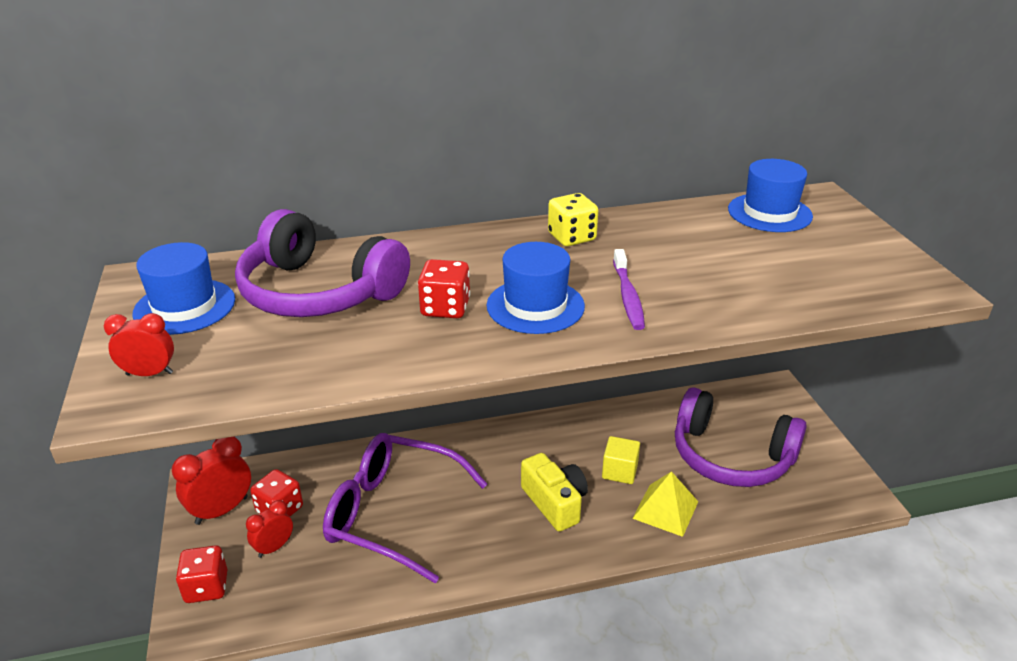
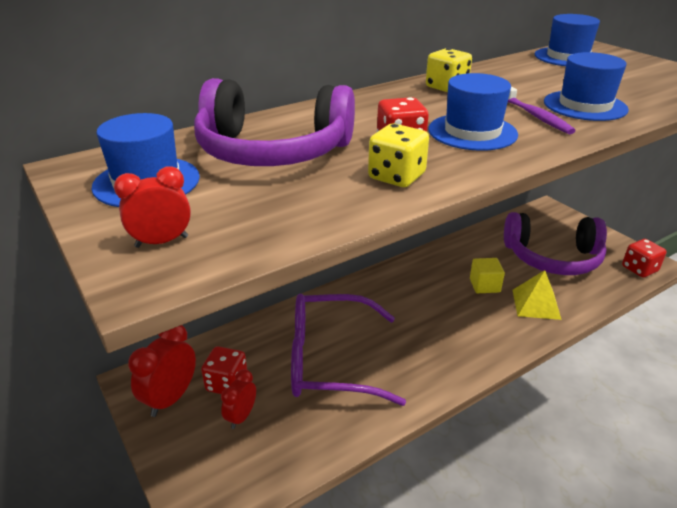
camera: 20 degrees left, 0 degrees up
(206, 587) = (196, 470): red dice -> red dice (639, 269)
(404, 347) = (396, 176): none -> yellow dice
(555, 503) = (453, 319): yellow camera -> none
(703, 292) = (585, 106): none -> blue hat

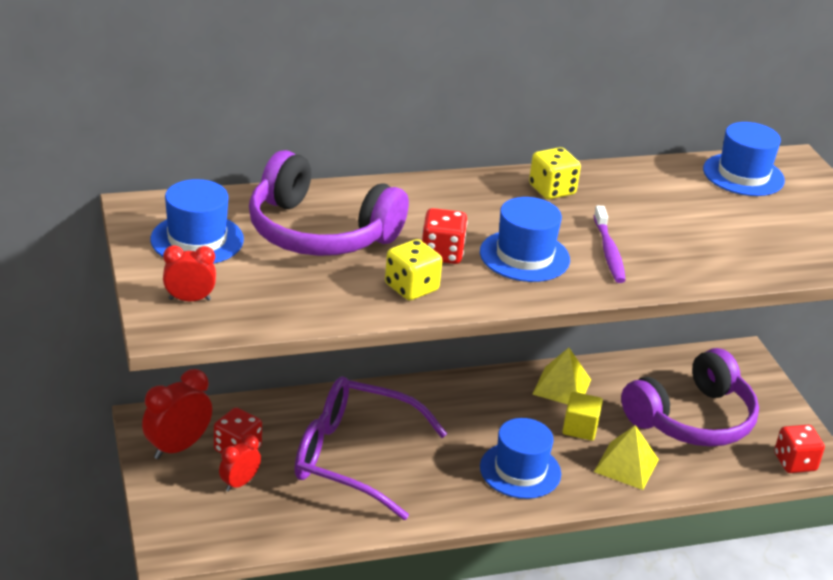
camera: 15 degrees right, 0 degrees up
(451, 259) = (562, 387): none -> yellow pyramid
(552, 258) = (692, 419): purple headphones -> purple headphones turned 60 degrees counterclockwise
(585, 106) = (678, 251): blue hat -> blue hat (520, 470)

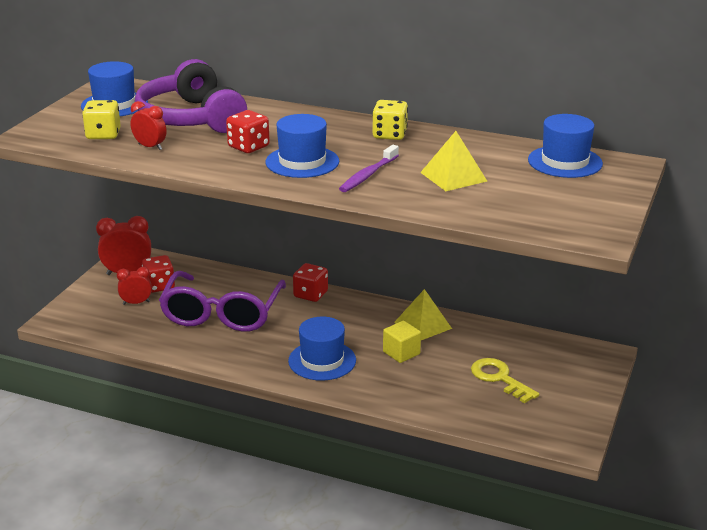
camera: 40 degrees right, 5 degrees down
(189, 299) = (60, 129): red clock -> red clock (150, 147)
(353, 457) = (222, 314): purple glasses -> purple glasses turned 135 degrees counterclockwise
(411, 287) = (197, 157): yellow dice -> yellow dice (103, 134)
(626, 465) = (404, 386): yellow pyramid -> yellow pyramid (453, 176)
(692, 419) = (499, 378): purple headphones -> yellow key
(794, 462) = (548, 435): red dice -> red dice (310, 294)

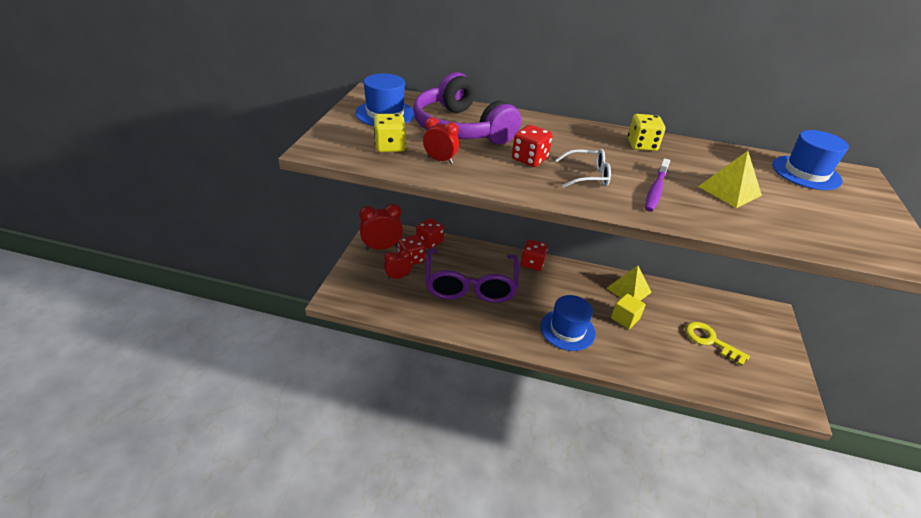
camera: 10 degrees left, 10 degrees up
(189, 269) = (429, 242): none -> red dice
(302, 162) = (587, 176): blue hat -> white glasses

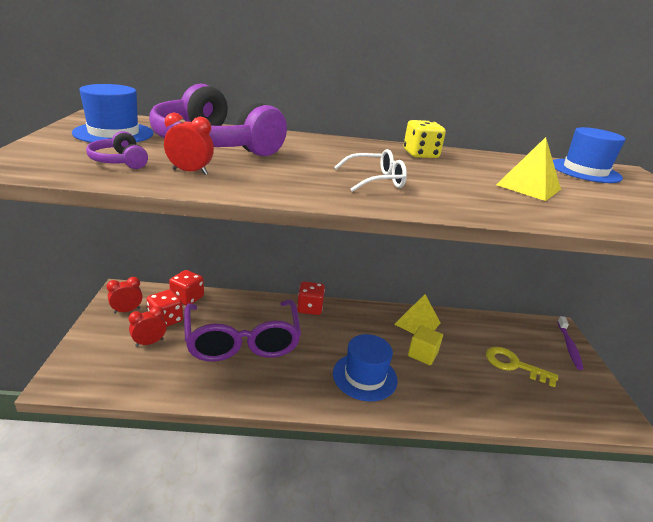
camera: 15 degrees left, 10 degrees down
(381, 247) = (127, 310): red clock -> red clock, size x0.61
(390, 146) = (119, 161): yellow dice -> purple headphones
(529, 159) = (303, 168): red dice -> none
(655, 190) = (455, 189): purple toothbrush -> purple toothbrush (569, 346)

